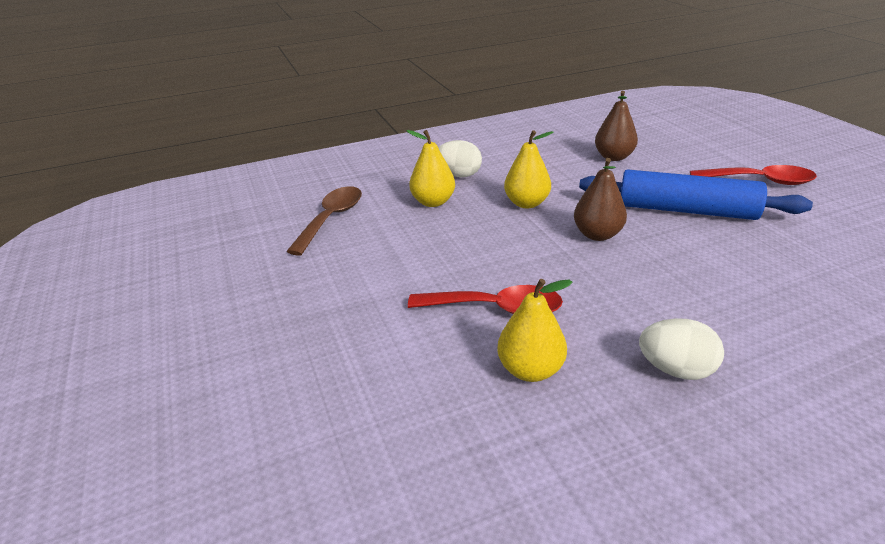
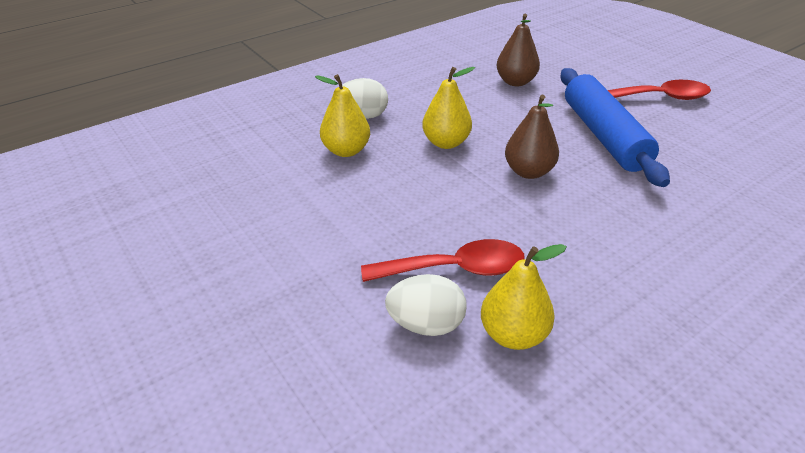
camera: 15 degrees left, 5 degrees up
(331, 219) = (238, 183): brown spoon -> none
(676, 370) = (650, 312): white egg -> white egg (426, 324)
(686, 210) = (603, 136): blue rolling pin -> blue rolling pin turned 75 degrees clockwise

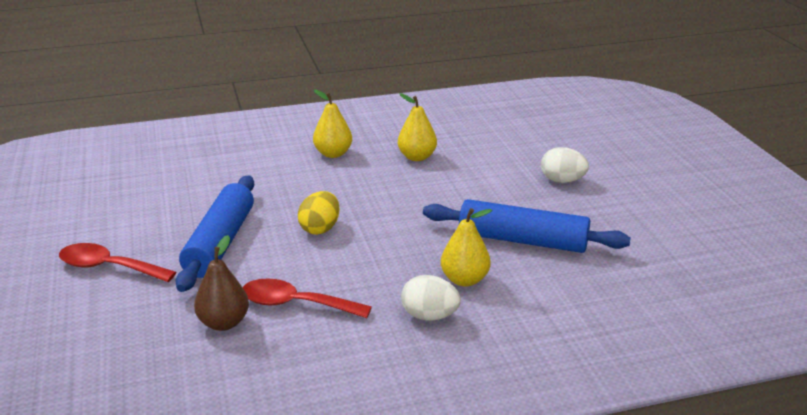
camera: 160 degrees left, 10 degrees down
(297, 208) = (522, 240): none -> blue rolling pin
(426, 324) = (461, 168): white egg -> white egg (562, 181)
(446, 143) = (366, 267): yellow pear -> yellow pear (333, 154)
(455, 269) = (427, 186): red spoon -> red spoon (295, 304)
(528, 172) = (320, 229): brown pear -> yellow egg

